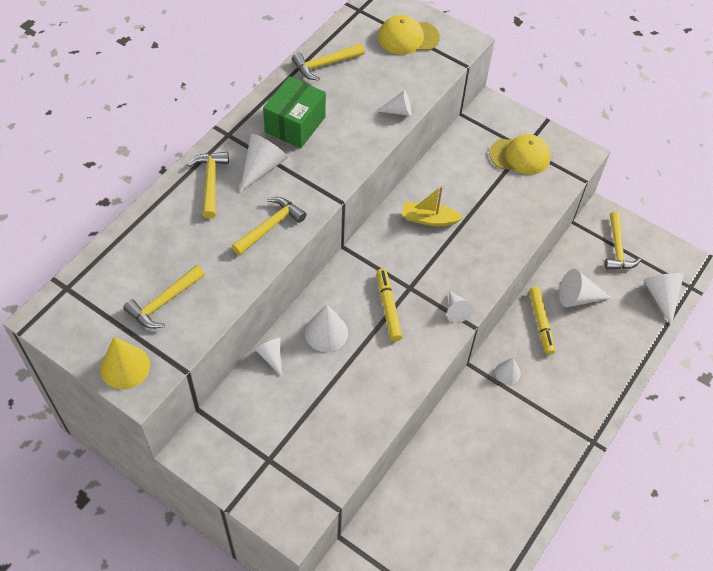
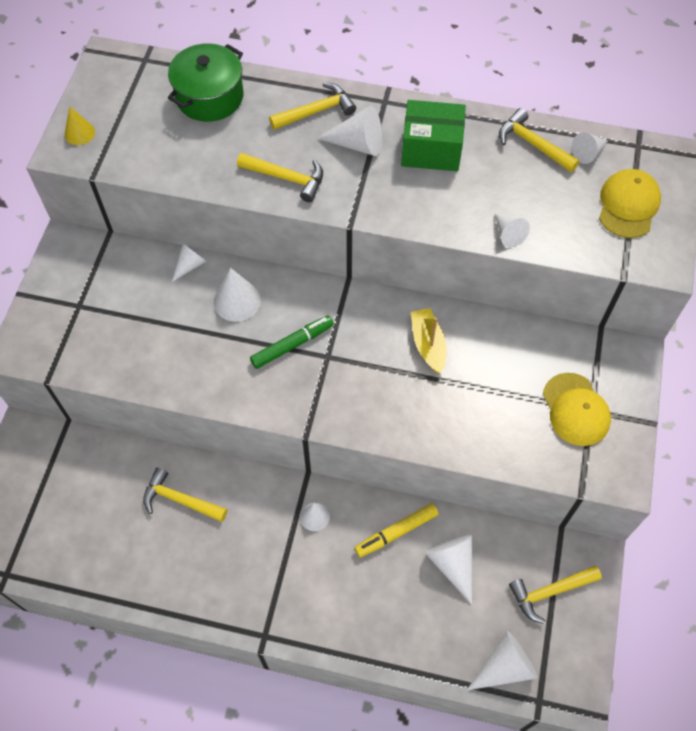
camera: 70 degrees right, 5 degrees up
(125, 367) = (79, 133): yellow cone -> yellow cone, size x0.63
(146, 252) = (209, 97): none -> green pot
(164, 302) = (159, 132): yellow hammer -> yellow hammer (180, 500)
(388, 307) = (292, 345): yellow marker -> green marker
(408, 37) = (628, 205): yellow cap -> yellow cap turned 45 degrees clockwise
(456, 311) = (318, 411): white cone -> white cone (588, 153)

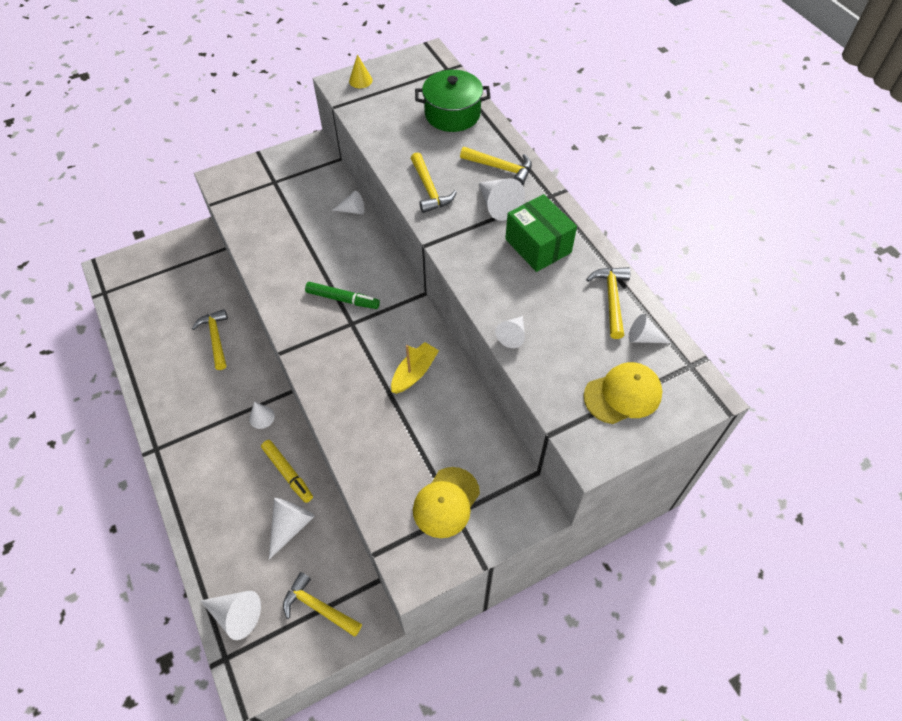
camera: 50 degrees right, 5 degrees down
(237, 301) = (349, 249): white cone -> none
(396, 532) = (288, 473): yellow marker -> yellow marker turned 150 degrees counterclockwise

